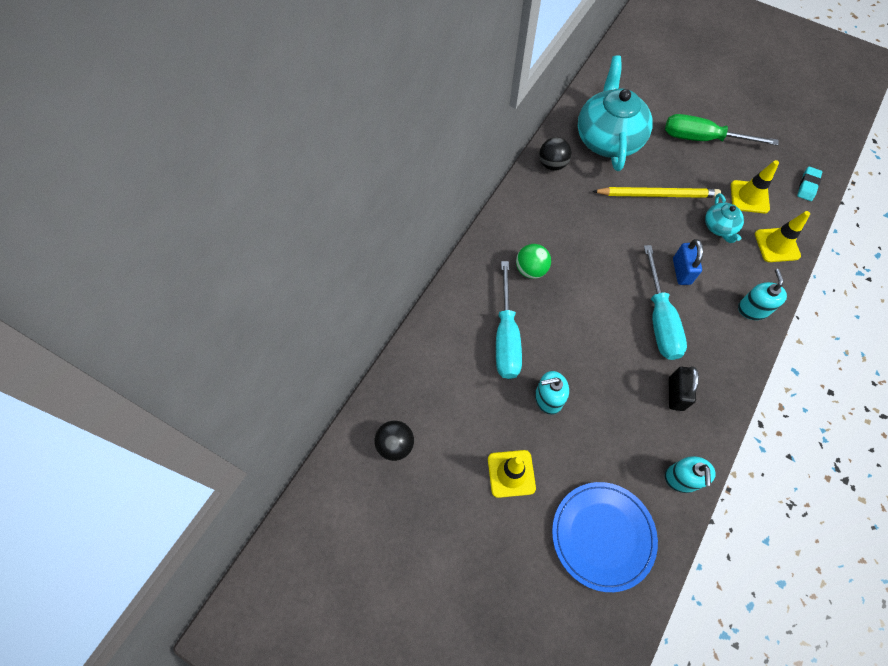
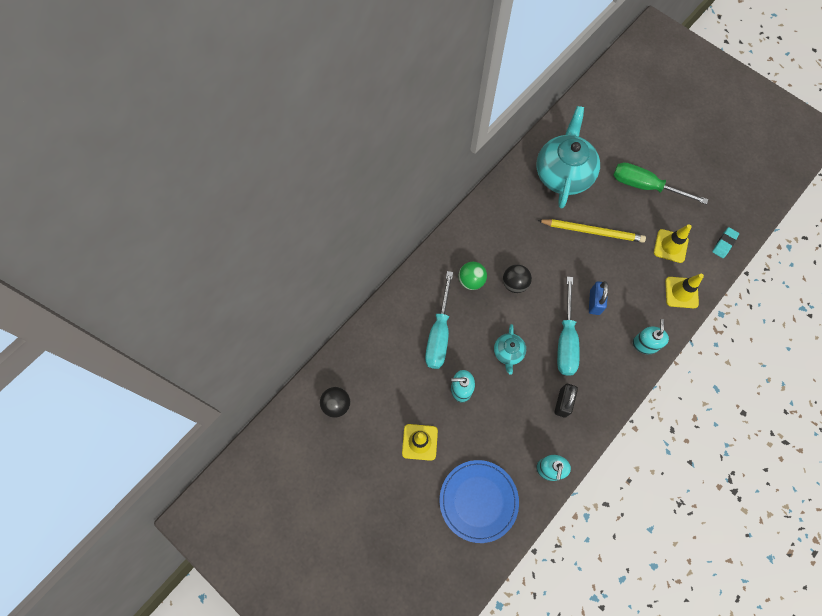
camera: 10 degrees right, 5 degrees up
(552, 164) = (510, 190): black ball -> black ball (514, 284)
(719, 227) = (637, 269): turquoise teapot -> turquoise teapot (508, 352)

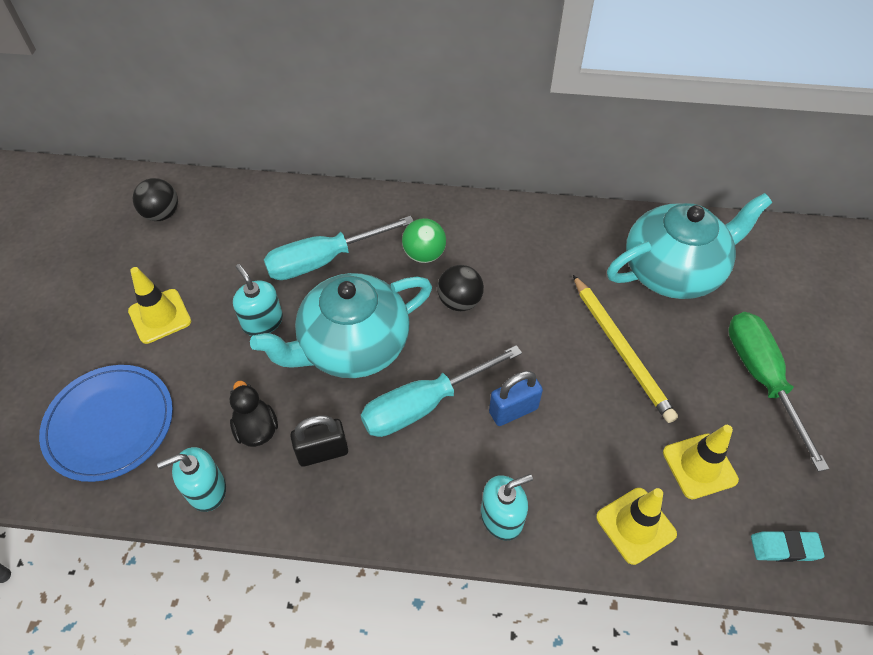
camera: 55 degrees right, 15 degrees down
(508, 352) = (352, 346): turquoise teapot -> turquoise teapot, size x2.11
(529, 427) = (256, 429): none -> black duck

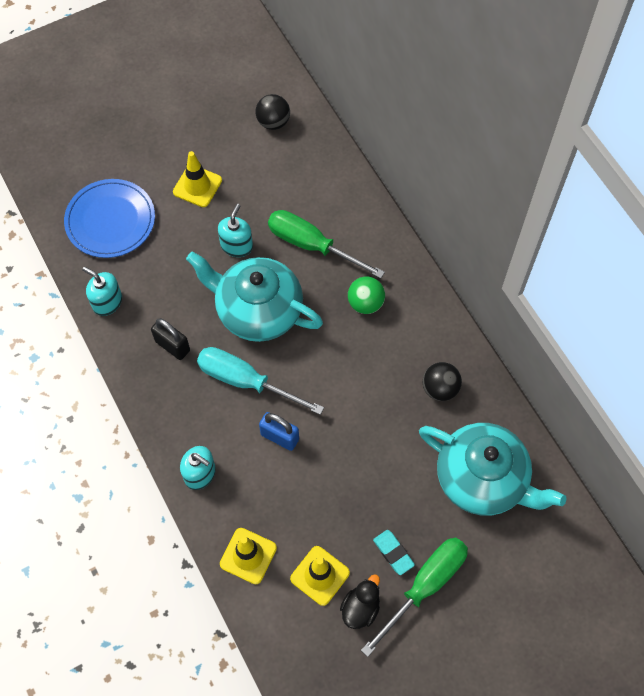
camera: 55 degrees right, 10 degrees up
(256, 429) = (162, 299): black duck -> black duck (360, 608)
(324, 260) = (311, 245): turquoise screwdriver -> green screwdriver
(459, 301) = (342, 351): black ball -> black ball (440, 388)
(621, 349) = (380, 479): yellow pencil -> none
(784, 548) = (294, 656): turquoise eraser -> turquoise eraser (393, 553)

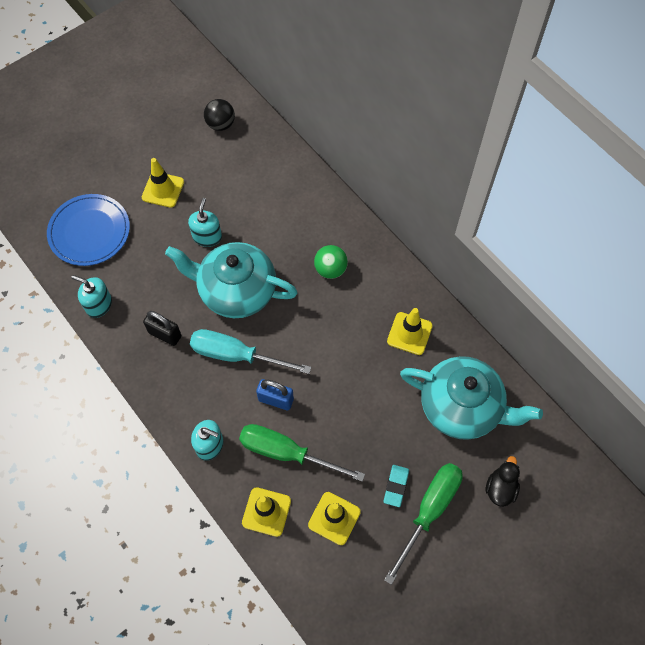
camera: 10 degrees left, 0 degrees up
(311, 245) = (274, 226): green screwdriver -> green screwdriver (286, 453)
(360, 608) = (376, 541): black duck -> black duck (500, 488)
(393, 553) = (396, 486): turquoise eraser -> turquoise eraser turned 60 degrees clockwise
(440, 388) = (409, 333): black ball -> yellow traffic cone

